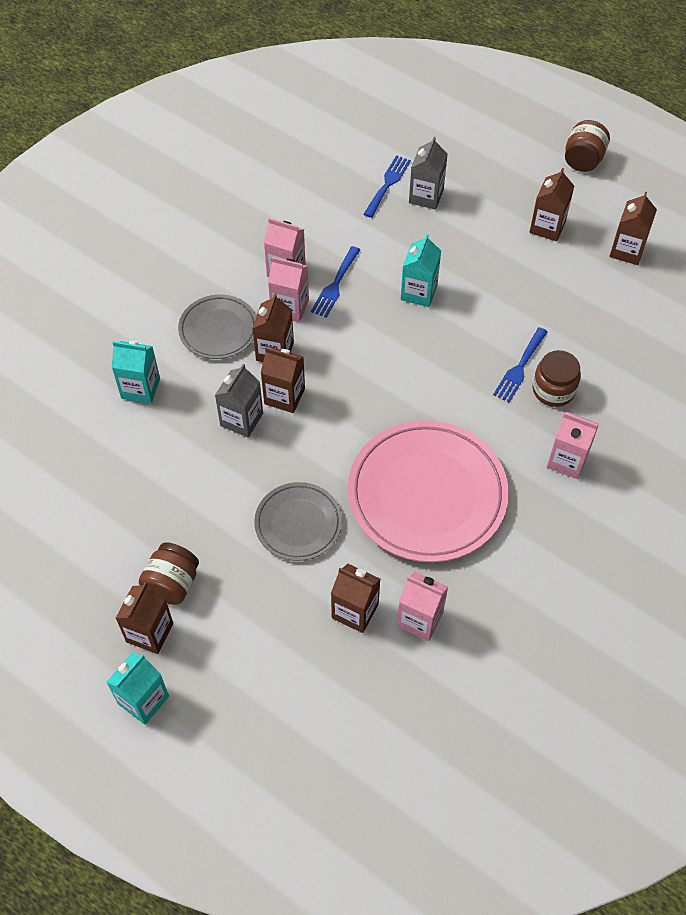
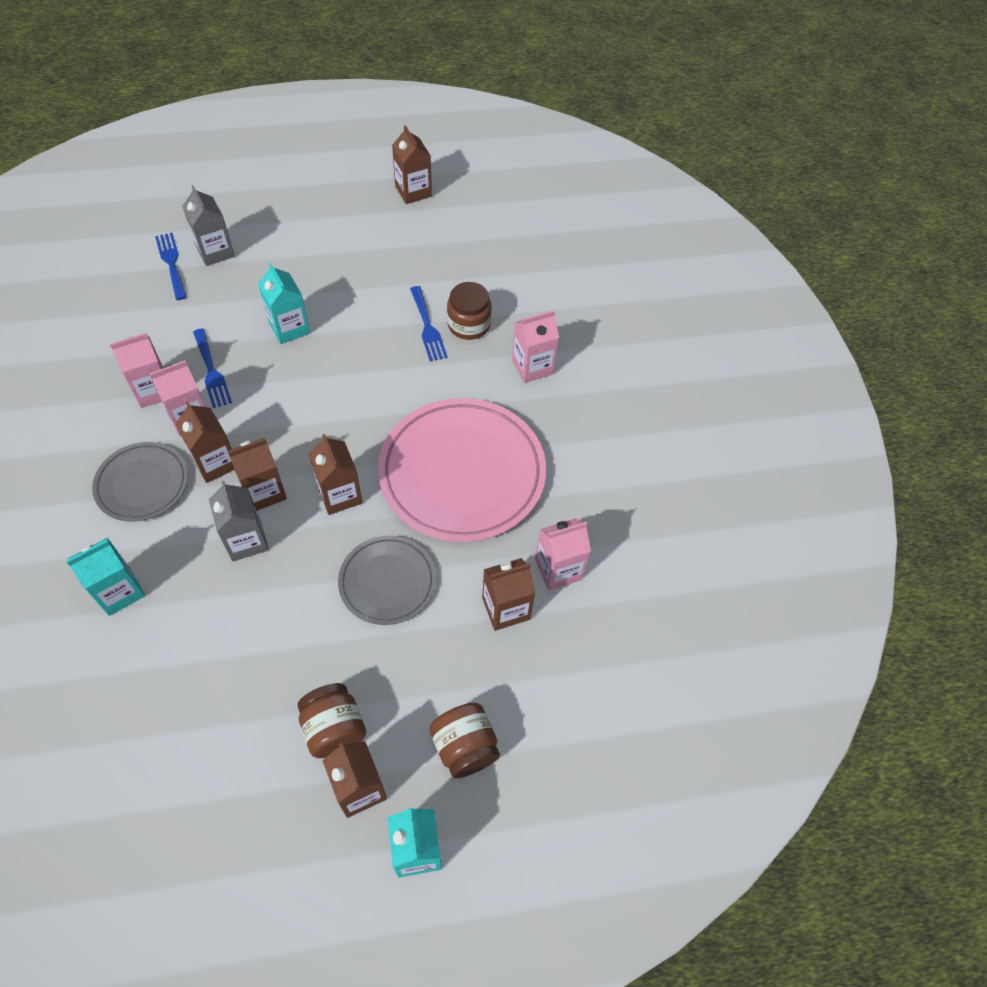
camera: 50 degrees left, 0 degrees up
(547, 227) = (337, 212): brown carton -> brown carton (340, 495)
(583, 160) = (312, 148): brown jar -> brown jar (465, 747)

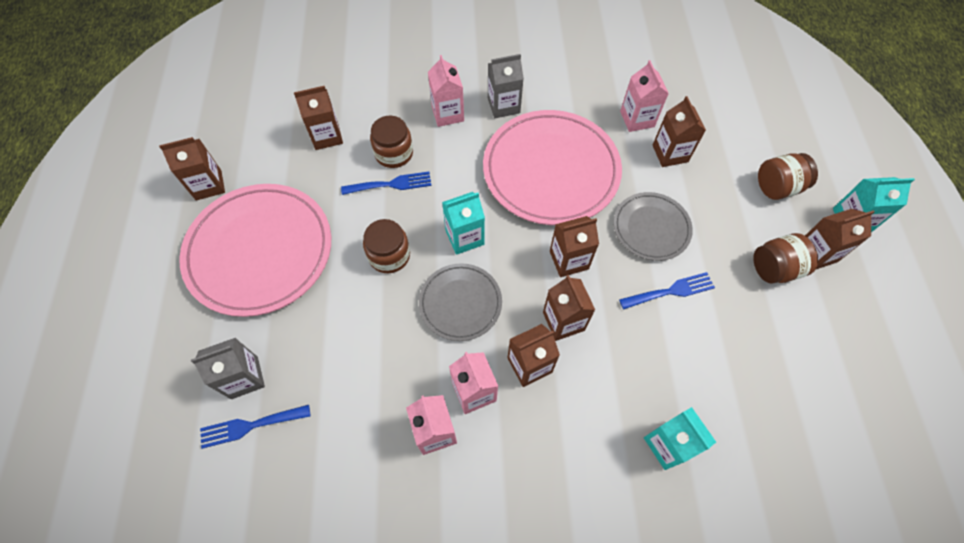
camera: 80 degrees left, 5 degrees up
(142, 484) = (551, 433): grey plate -> grey plate (460, 303)
(211, 371) = (417, 374): blue fork -> blue fork (671, 291)
(246, 540) = (614, 335): grey carton -> grey carton (503, 105)
(289, 328) = (371, 301): turquoise carton -> turquoise carton (464, 237)
(340, 336) = (389, 255): none -> brown jar
(341, 240) = (260, 251): none -> pink plate
(484, 267) = (327, 136): none -> brown carton

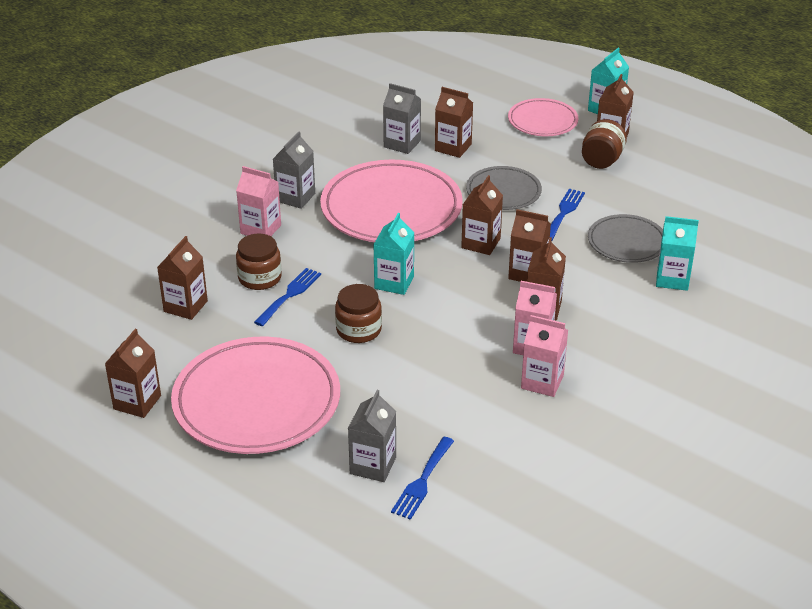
camera: 50 degrees left, 25 degrees down
(460, 303) = (450, 315): grey plate -> grey plate (627, 242)
(637, 119) = (402, 144): pink carton -> grey carton
(777, 187) = (542, 121): brown jar -> pink plate

